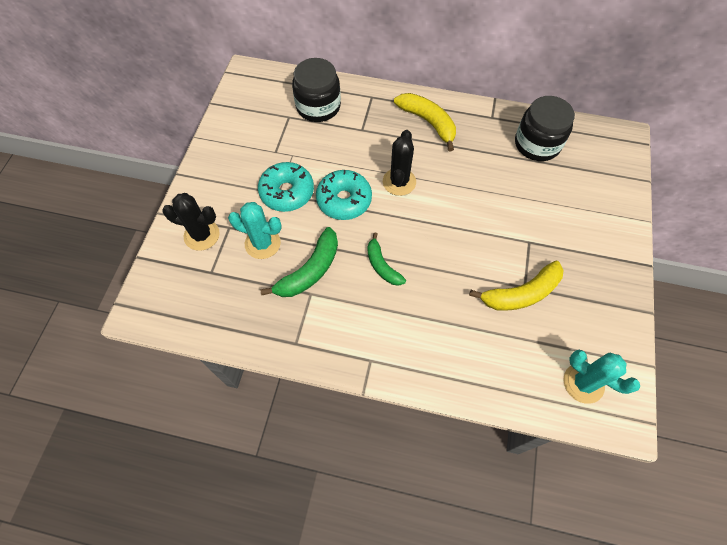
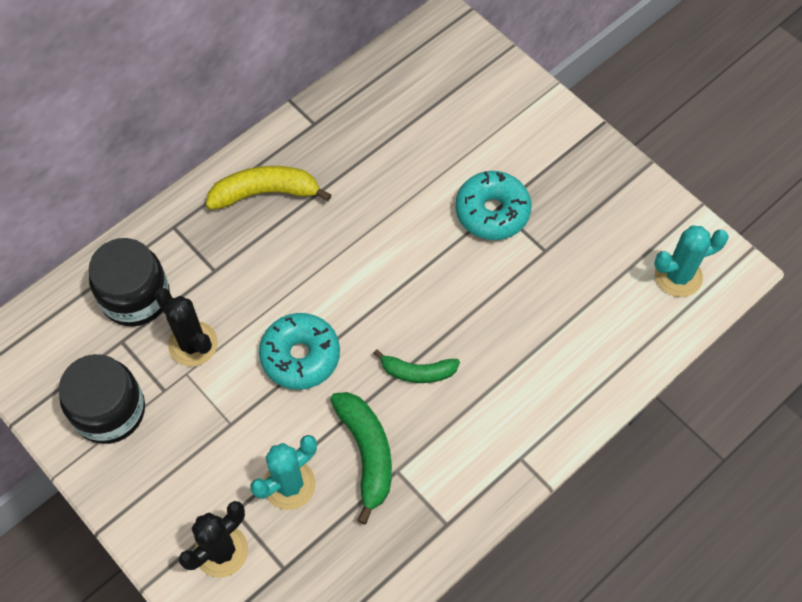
camera: 55 degrees left, 0 degrees up
(287, 192) = (237, 413): turquoise donut -> turquoise donut (492, 212)
(399, 182) = (323, 281): black cactus -> black cactus (193, 344)
(521, 293) = (550, 260): yellow banana -> none
(537, 144) = (387, 108): black jar -> black jar (109, 411)

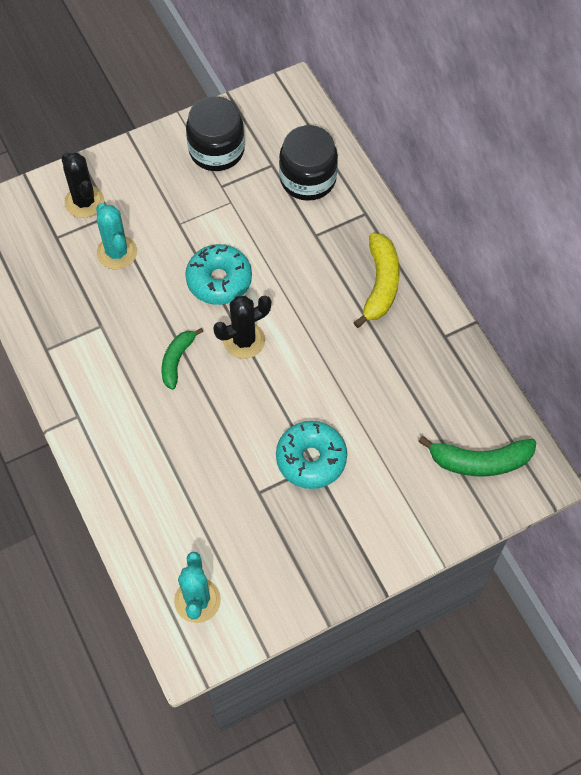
camera: 105 degrees right, 0 degrees up
(193, 344) = (254, 210): black cactus -> black cactus (244, 340)
(367, 453) = (122, 308): green banana -> green banana (480, 461)

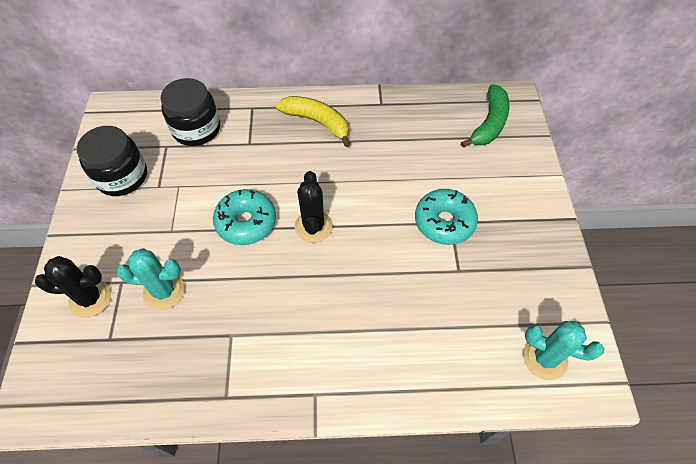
camera: 65 degrees left, 5 degrees down
(177, 360) = (304, 284): green banana -> none

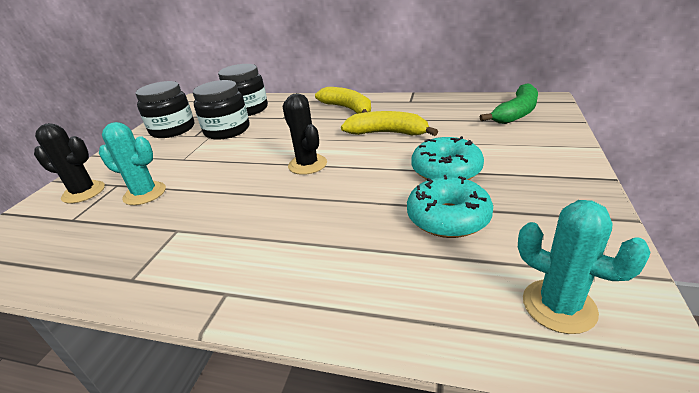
camera: 20 degrees right, 25 degrees down
(194, 174) = (227, 130): none -> black jar
(246, 222) = (248, 158): turquoise donut -> turquoise donut (448, 218)
(313, 226) = (307, 164): black cactus -> black cactus turned 45 degrees counterclockwise
(375, 167) = (387, 133): none -> yellow banana

